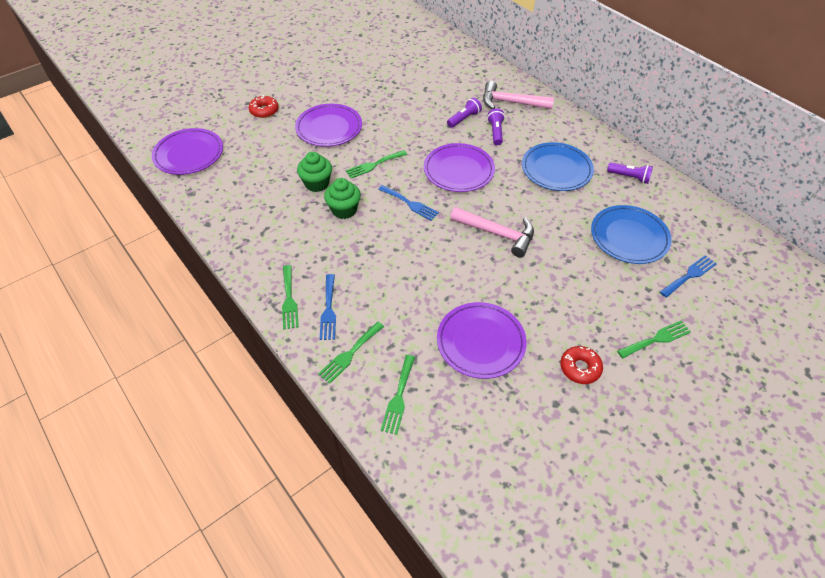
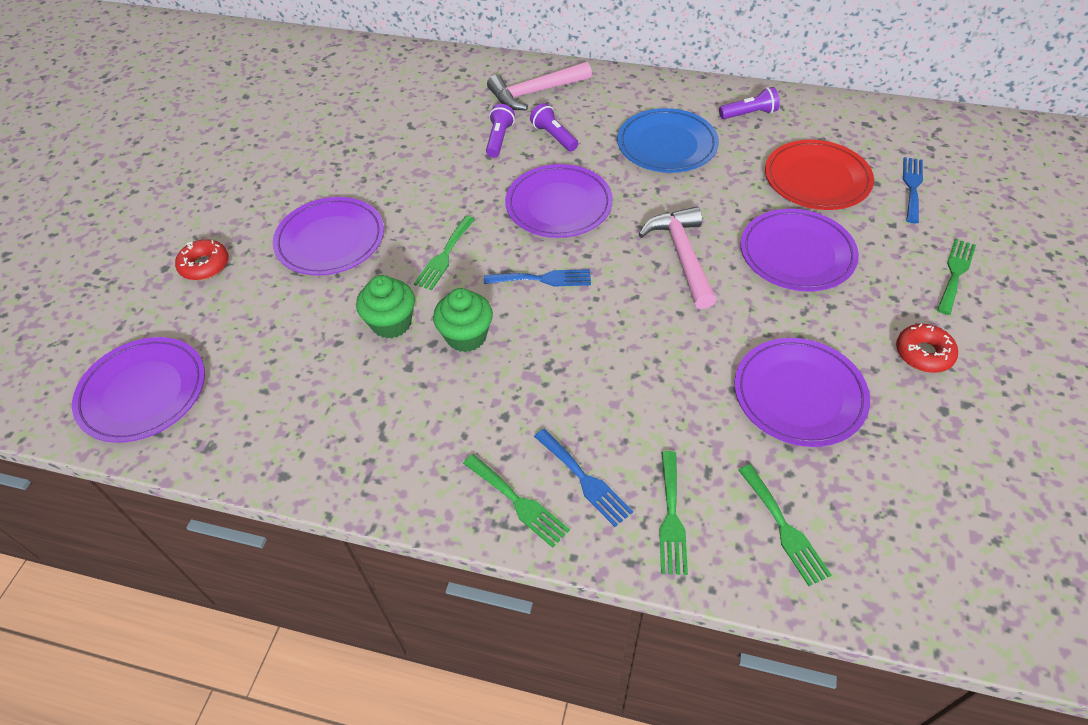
camera: 35 degrees left, 0 degrees up
(497, 234) = (682, 256): pink hammer -> pink hammer turned 90 degrees counterclockwise
(566, 270) = (797, 254): none -> purple plate
(629, 237) = (817, 179): blue plate -> red plate

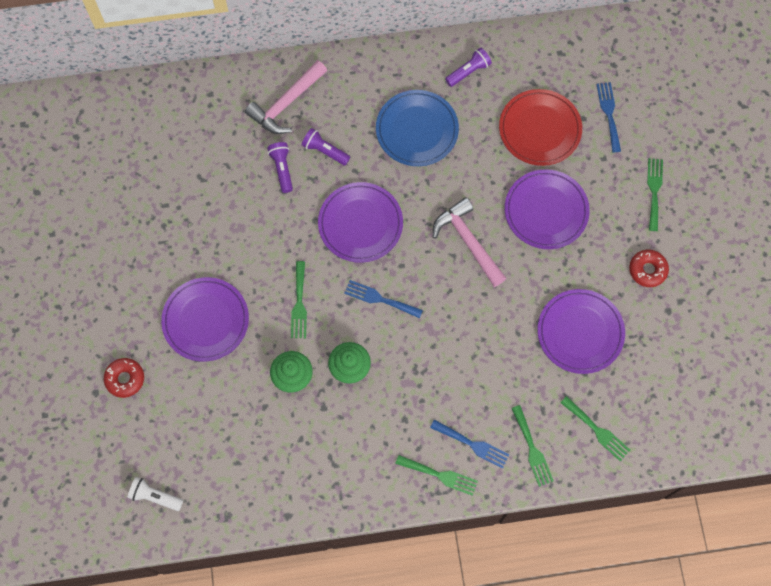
camera: 25 degrees left, 20 degrees up
(143, 392) = (155, 496): purple plate -> white flashlight
(543, 279) = (379, 299): blue fork -> blue fork turned 135 degrees counterclockwise

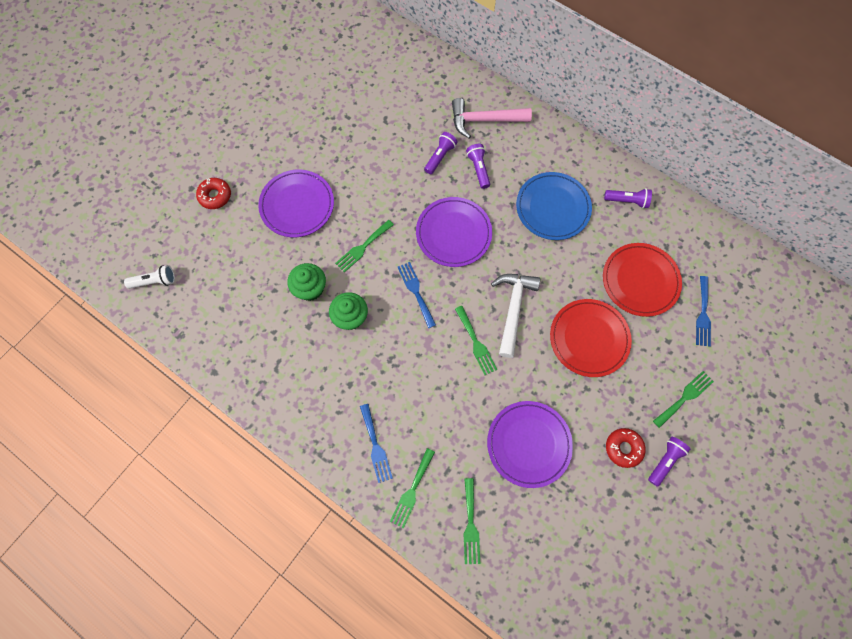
camera: 45 degrees right, 0 degrees up
(155, 496) = (155, 281): white flashlight -> white flashlight turned 105 degrees clockwise
(440, 475) = (333, 444): green fork -> green fork (476, 343)
(468, 241) = (513, 309): pink hammer -> white hammer
(546, 211) = (589, 338): purple plate -> red plate
(609, 113) = (703, 314): blue fork -> blue fork turned 150 degrees clockwise
(683, 251) = (665, 461): none -> purple flashlight

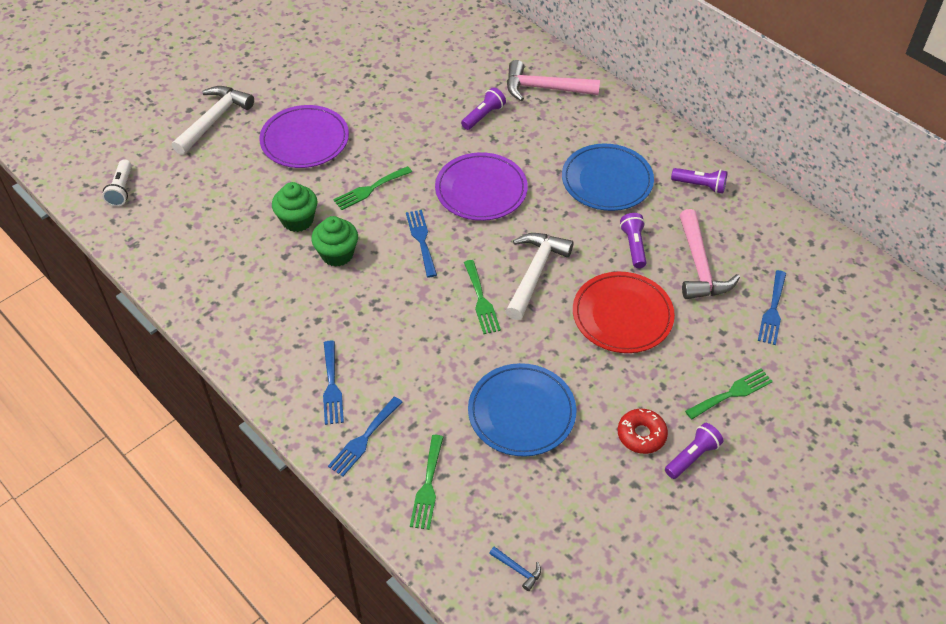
camera: 10 degrees right, 20 degrees down
(155, 281) = (121, 190): white flashlight -> white flashlight turned 90 degrees clockwise
(215, 196) = (214, 120): red donut -> white hammer
(412, 491) = (364, 439): green fork -> blue fork
(478, 169) = (526, 133): purple flashlight -> purple flashlight (633, 246)
(528, 444) = (521, 412): purple plate -> blue plate
(553, 586) = (517, 569): none -> blue hammer
(640, 281) = (699, 266): red plate -> pink hammer

